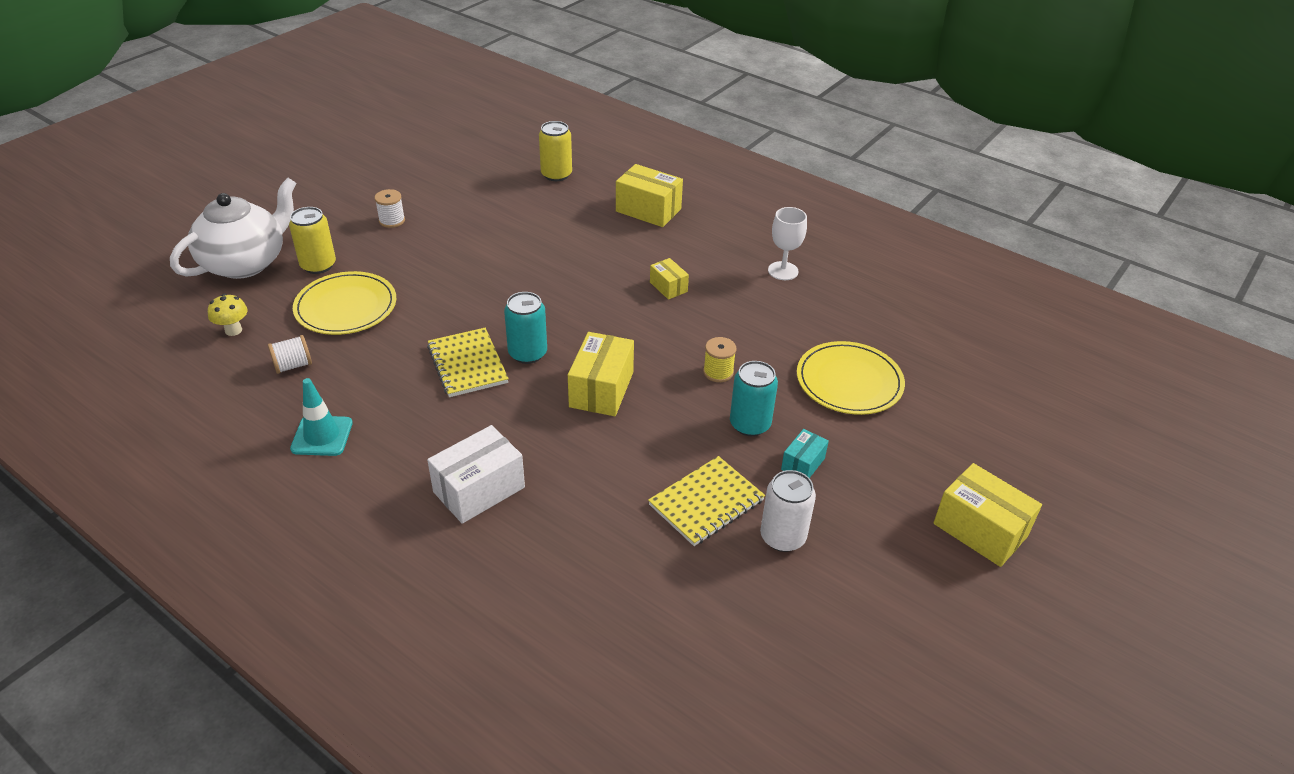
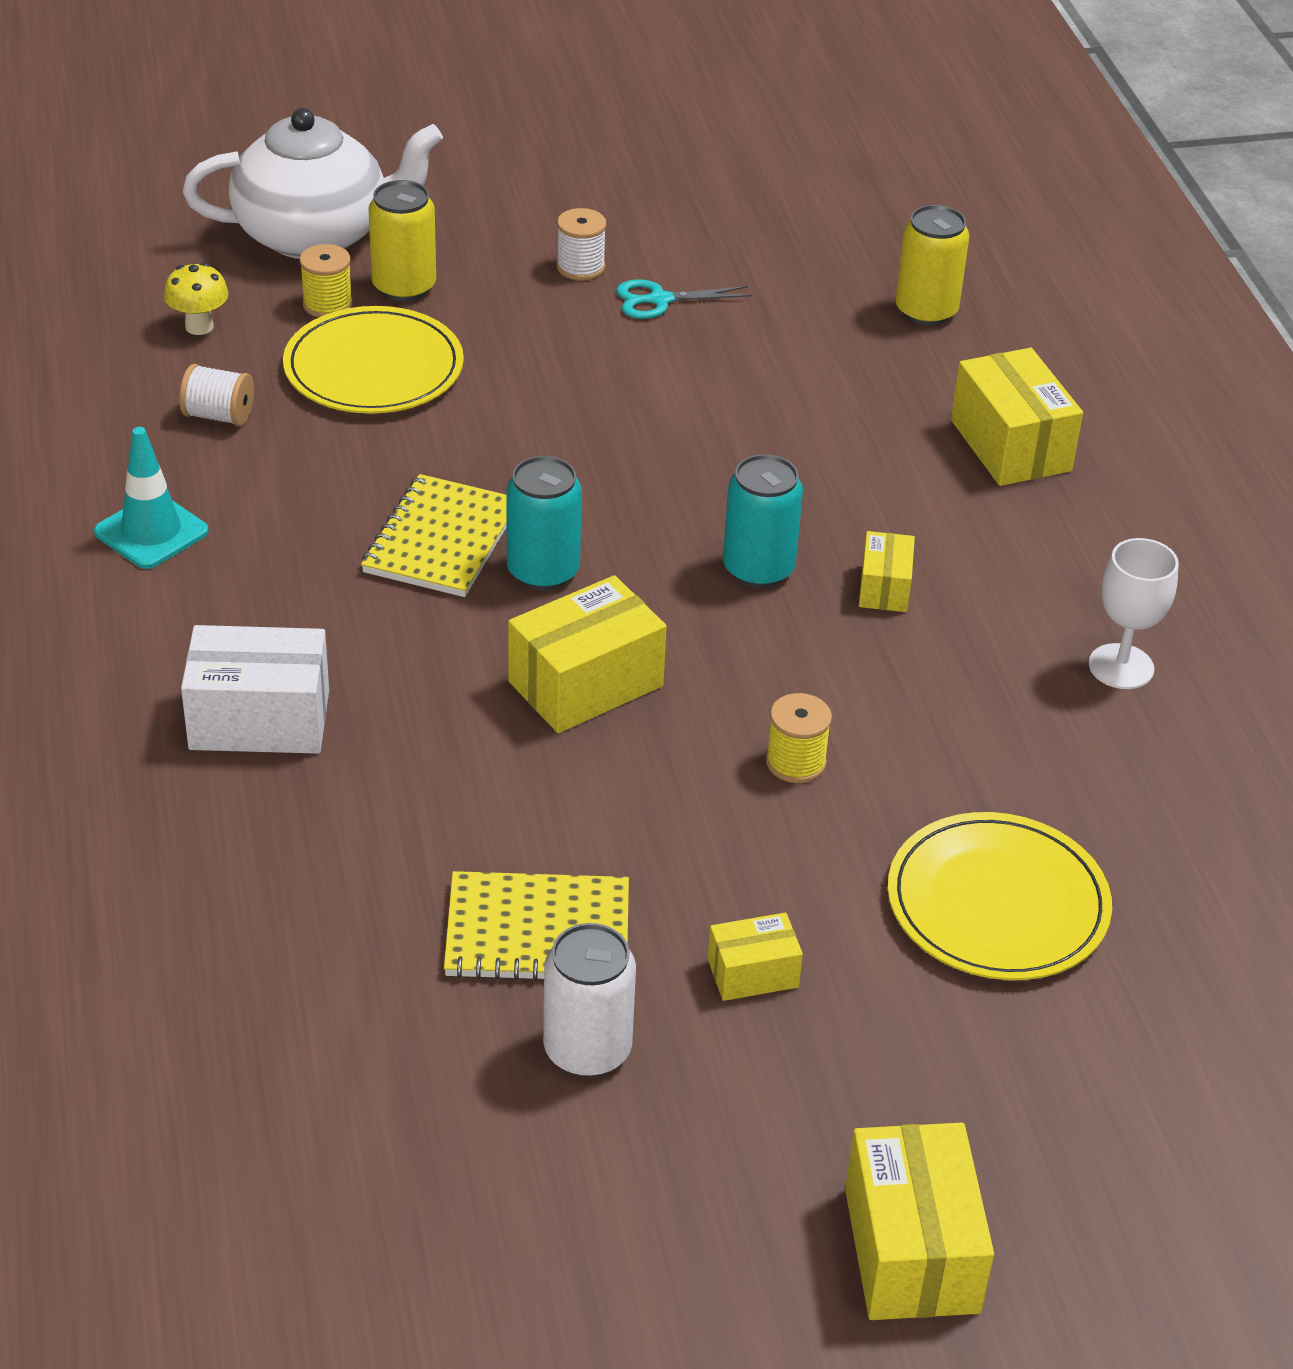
camera: 40 degrees right, 0 degrees up
(289, 290) = (327, 304): none -> yellow spool
(443, 218) = (660, 300): none -> turquoise scissors
(750, 424) = (745, 867): turquoise can -> turquoise can (758, 569)
(803, 464) = (753, 973): turquoise box -> yellow box

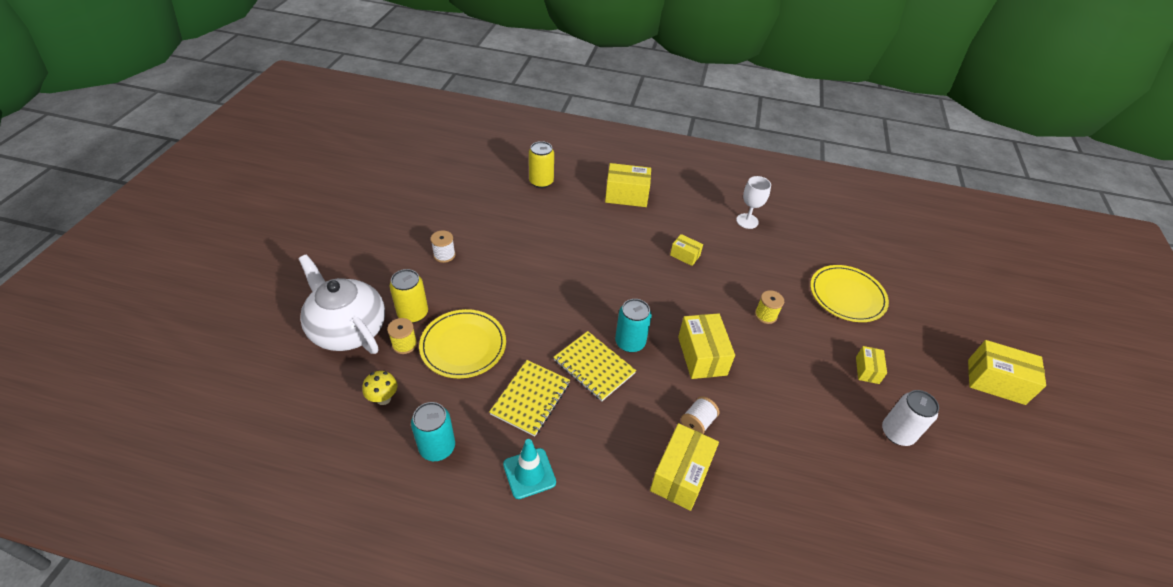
camera: 65 degrees left, 5 degrees up
(218, 416) = (458, 415): white spool -> white spool (697, 422)
(259, 720) = (680, 475): white box -> yellow box
(315, 235) = (348, 329): white teapot -> white teapot turned 60 degrees counterclockwise
(537, 932) = (834, 424): yellow notebook -> yellow notebook (531, 398)
(660, 300) = (484, 242): turquoise scissors -> none
(758, 569) = (659, 282): turquoise can -> turquoise can (437, 447)

